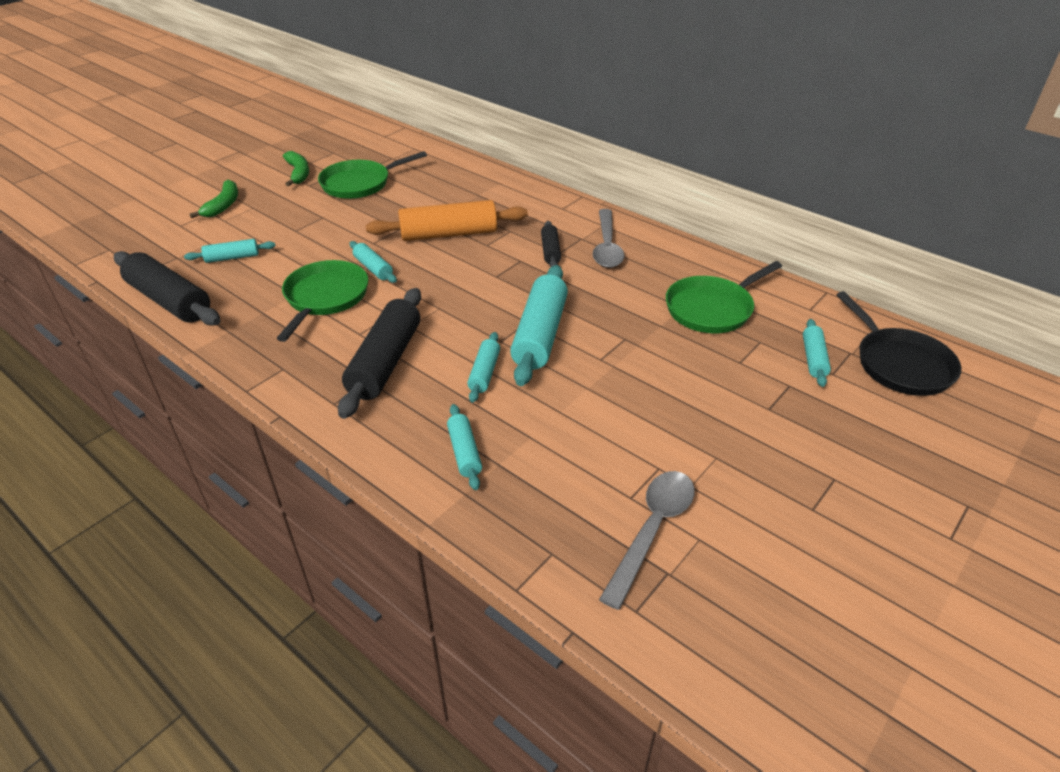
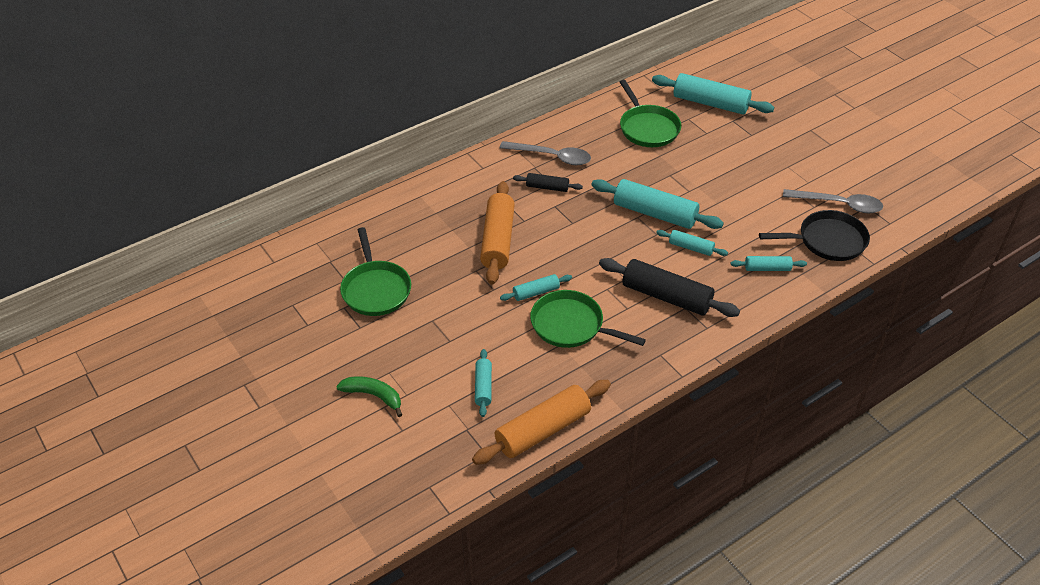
camera: 75 degrees left, 5 degrees up
(169, 301) = (543, 430): black rolling pin -> orange rolling pin
(298, 173) = (329, 334): green banana -> none
(652, 530) = (839, 204): grey spoon -> grey spoon turned 150 degrees clockwise
(813, 359) = (710, 103): turquoise rolling pin -> turquoise rolling pin, size x1.92
(899, 364) = (723, 74): black pan -> black pan (827, 241)

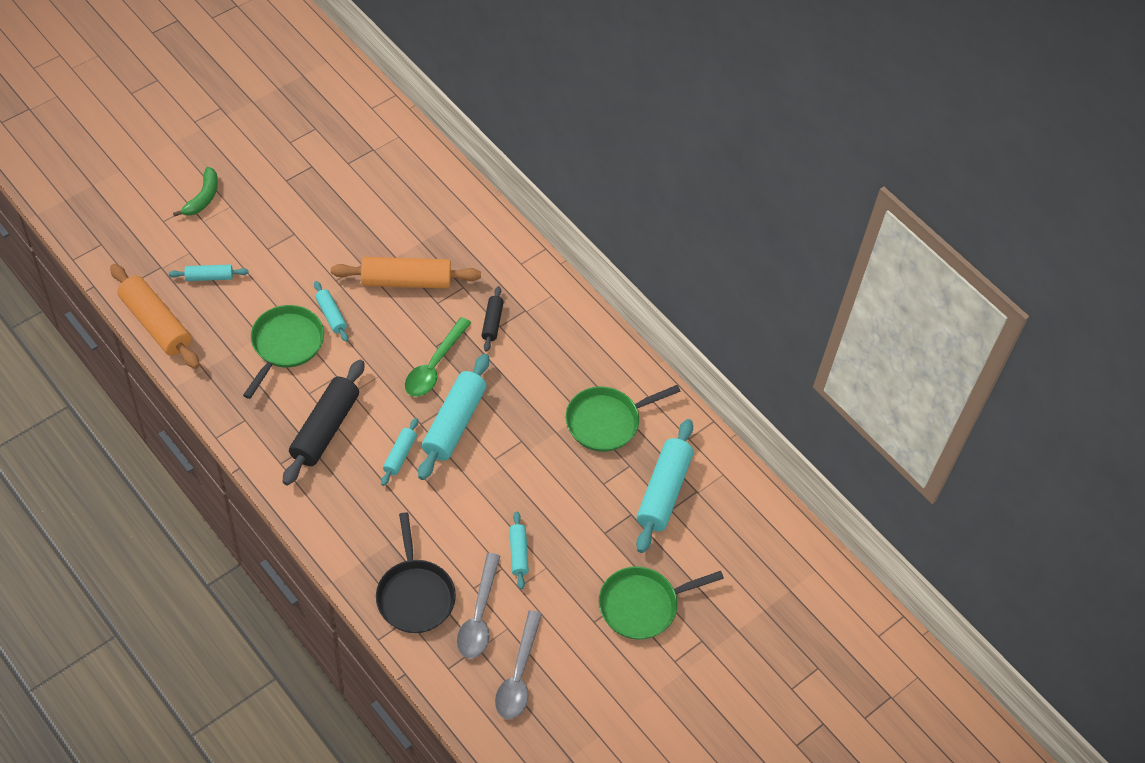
camera: 80 degrees right, 10 degrees up
(375, 289) = (335, 187): green pan -> green pan (642, 605)
(552, 157) = (545, 326): grey spoon -> grey spoon (518, 675)
(594, 224) = (434, 365): none -> green spoon
(767, 268) = (368, 527): turquoise rolling pin -> turquoise rolling pin (518, 553)

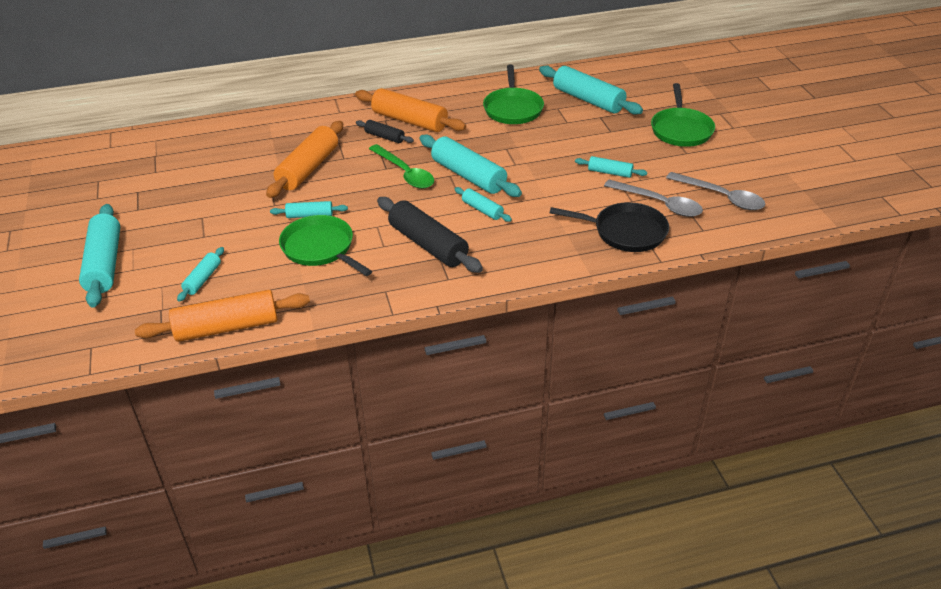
camera: 60 degrees left, 15 degrees down
(202, 198) = (105, 264): green banana -> turquoise rolling pin
(534, 333) = (410, 121): none -> orange rolling pin

